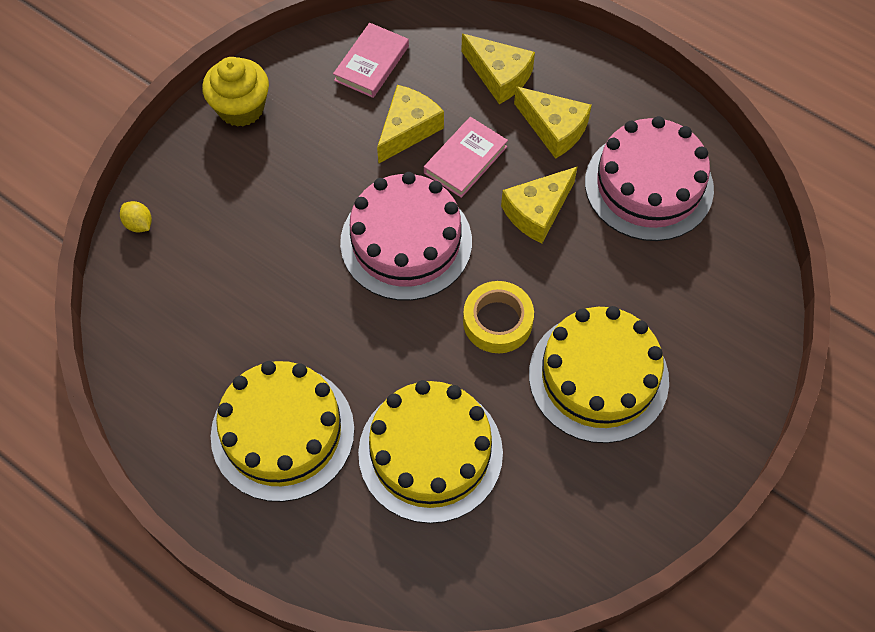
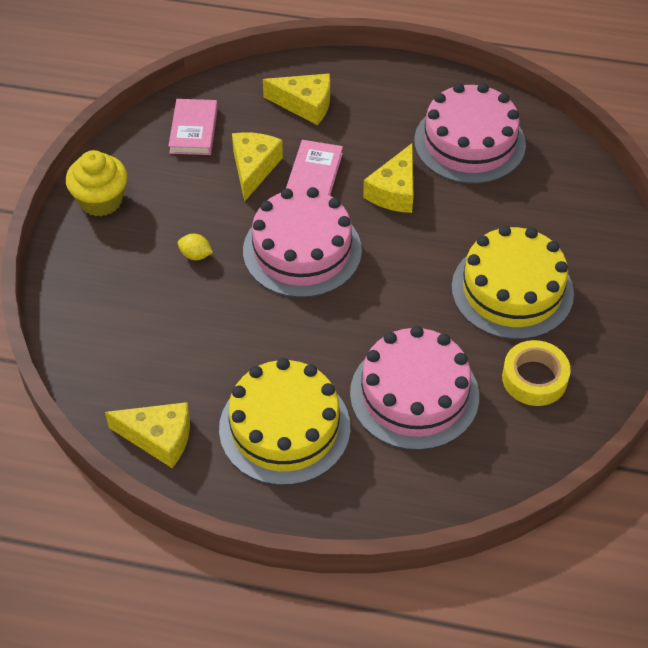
camera: 25 degrees left, 10 degrees down
(139, 224) = (63, 319): yellow lemon -> yellow lemon (195, 255)
(430, 452) = (414, 394): yellow cake -> pink cake
(497, 321) = (410, 280): yellow tape -> yellow tape (534, 378)
(554, 128) = (372, 128): yellow cheese -> yellow cheese (159, 438)

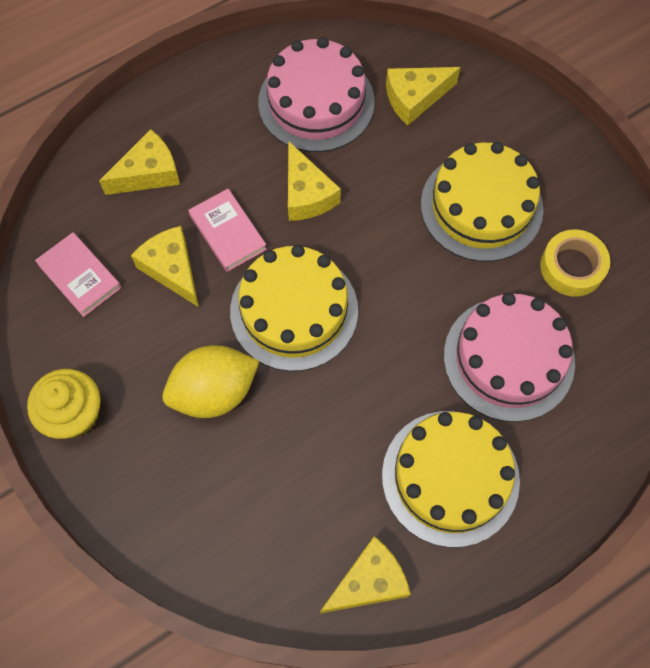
camera: 45 degrees left, 15 degrees up
(195, 255) = (214, 392): yellow lemon -> yellow lemon, size x2.35
(302, 250) = (294, 310): pink cake -> yellow cake
(546, 190) = (414, 98): none -> yellow cheese

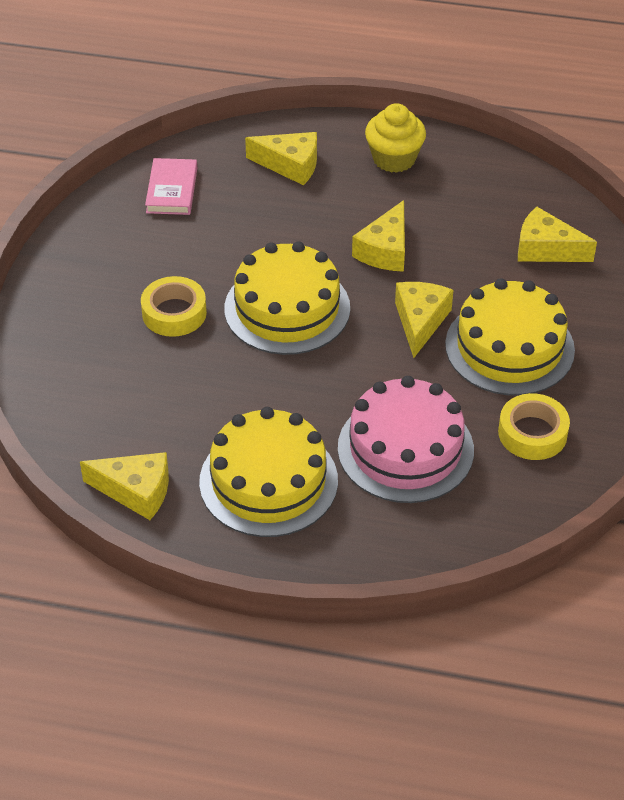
camera: 45 degrees right, 20 degrees down
(74, 414) = (73, 259): yellow cupcake -> yellow cupcake (394, 159)
(172, 269) = (235, 227): yellow cheese -> yellow cheese (420, 321)
(214, 392) = (174, 313): yellow lemon -> yellow tape
(227, 232) = (300, 233): pink book -> none
(316, 102) = (465, 202): pink cake -> none

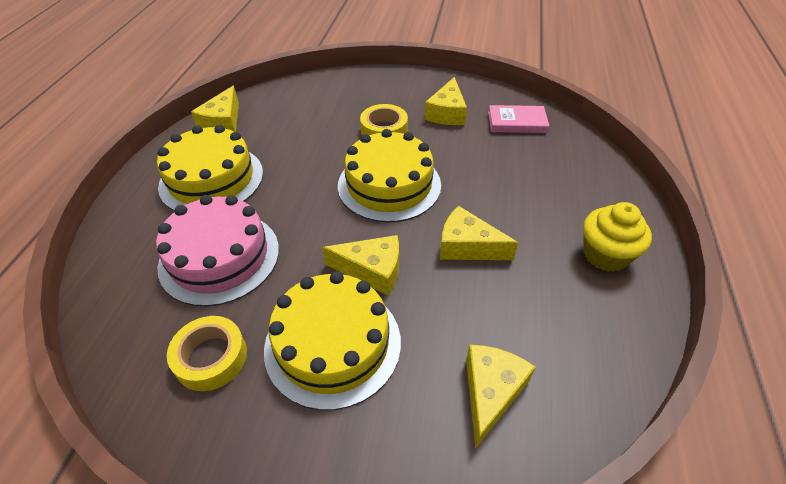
camera: 90 degrees right, 0 degrees up
(290, 165) = (569, 183): yellow cheese -> yellow cheese (447, 113)

